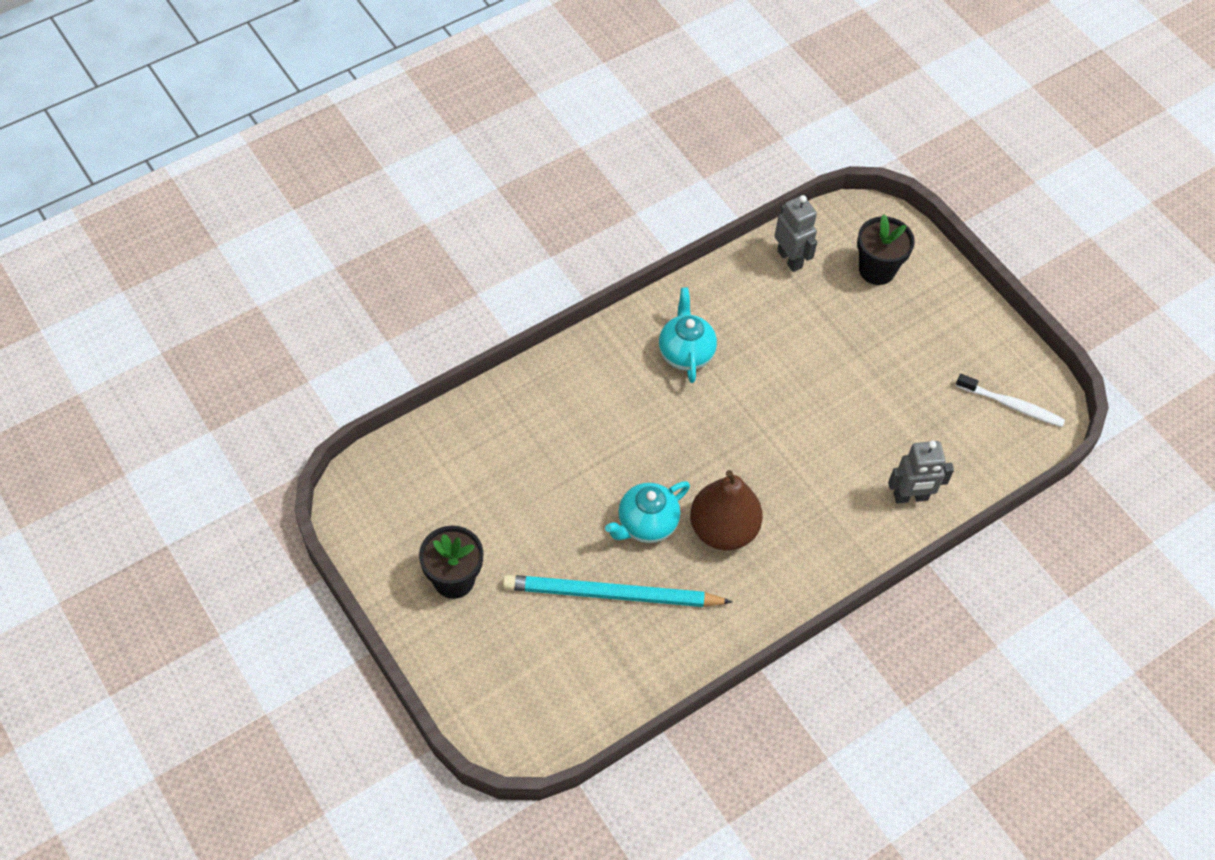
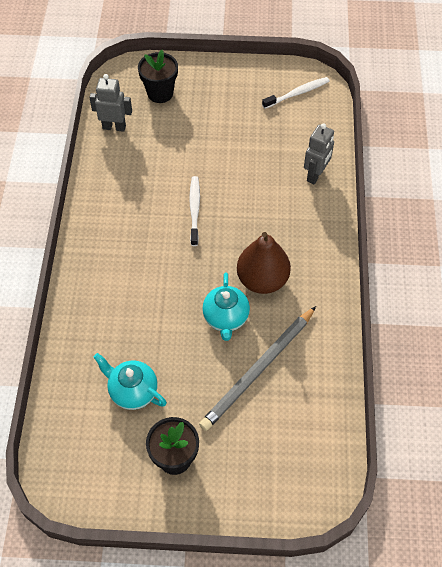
camera: 50 degrees left, 0 degrees up
(611, 594) = (258, 370): turquoise pencil -> grey pencil
(685, 353) = (128, 219): turquoise teapot -> turquoise teapot (133, 391)
(753, 407) = (194, 210): none -> white toothbrush

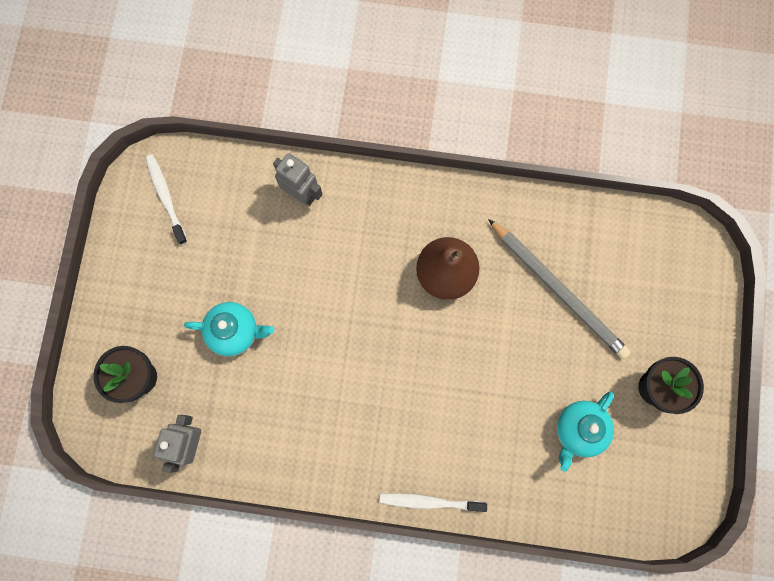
camera: 85 degrees left, 20 degrees up
(194, 210) = (339, 344): white toothbrush -> white toothbrush (429, 501)
(226, 318) = (493, 320): turquoise teapot -> turquoise teapot (235, 331)

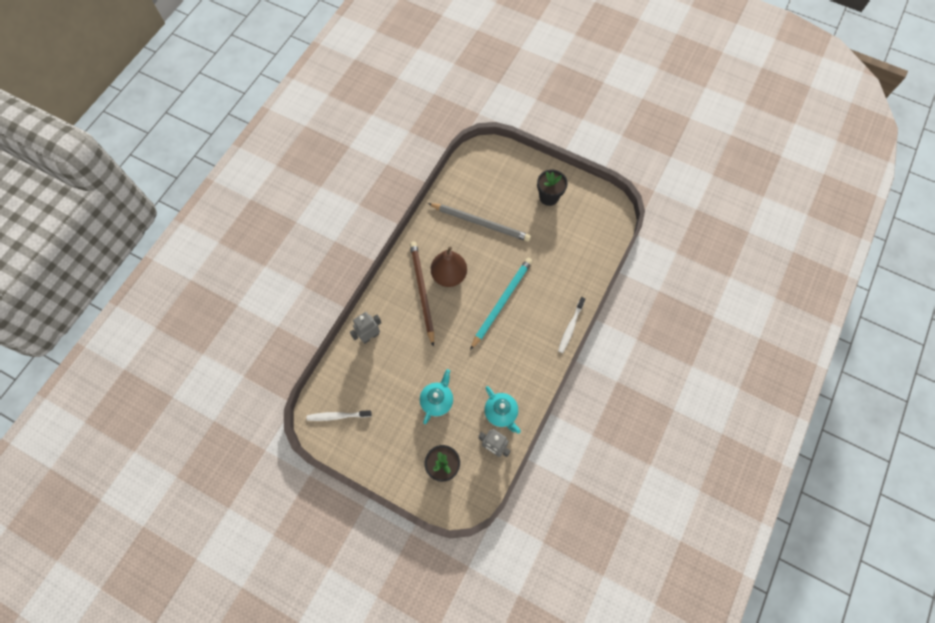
camera: 70 degrees left, 10 degrees down
(402, 242) = (422, 291): none -> brown pencil
(431, 374) = (502, 302): none -> turquoise pencil
(559, 290) = (481, 223): grey pencil -> grey pencil turned 45 degrees clockwise
(578, 430) = (557, 240): turquoise teapot -> turquoise teapot (501, 413)

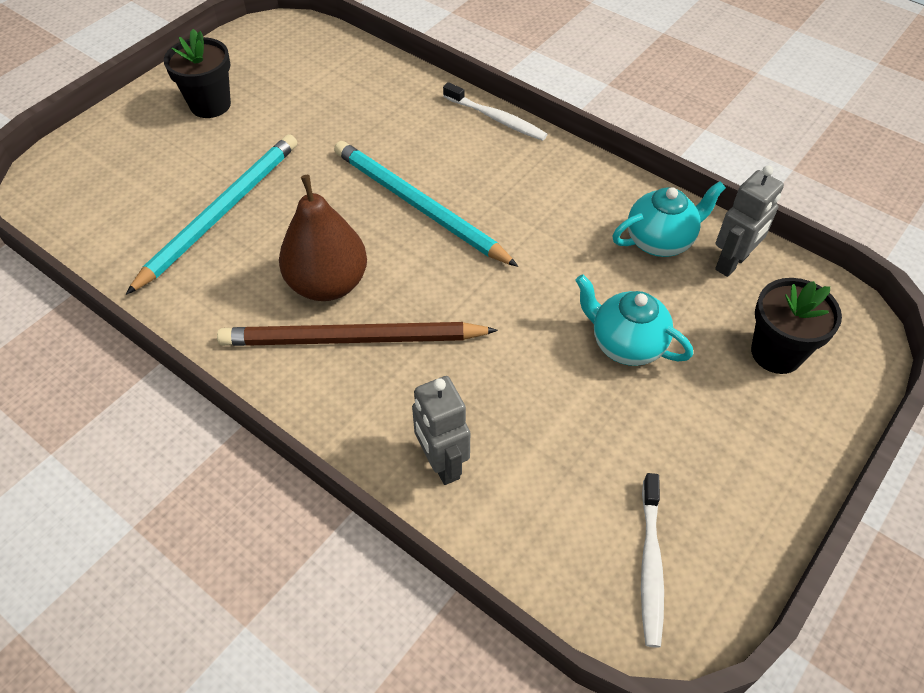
camera: 80 degrees left, 15 degrees down
(481, 223) = (221, 213): grey pencil -> turquoise pencil

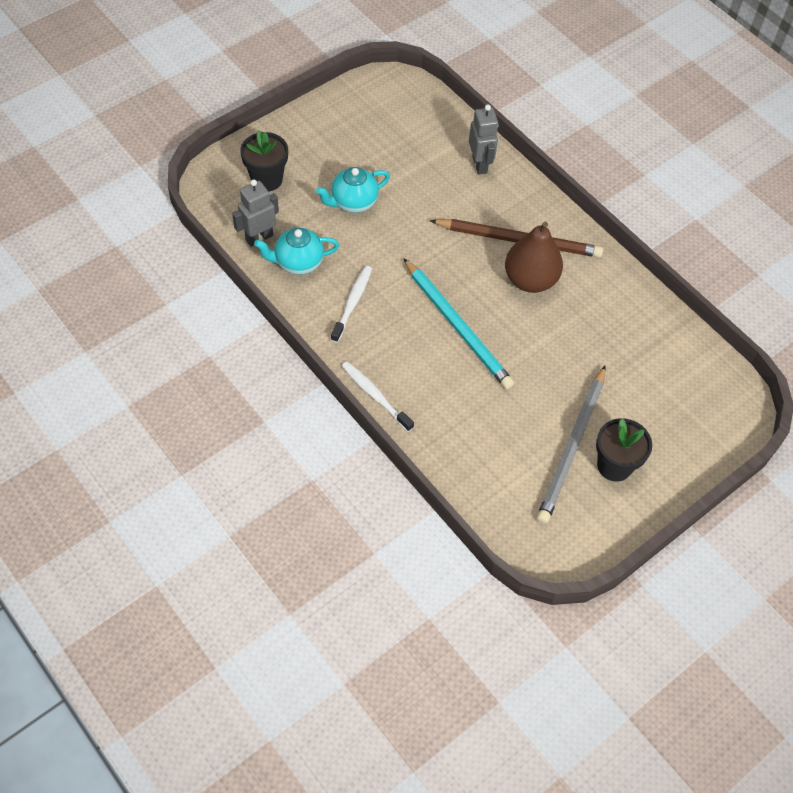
camera: 170 degrees left, 5 degrees up
(221, 213) = (603, 352): turquoise pencil -> none
(259, 112) = (572, 447): none -> grey pencil
(626, 344) = (353, 202): turquoise teapot -> turquoise teapot turned 105 degrees clockwise
(650, 564) = (389, 103): white toothbrush -> white toothbrush (352, 303)

